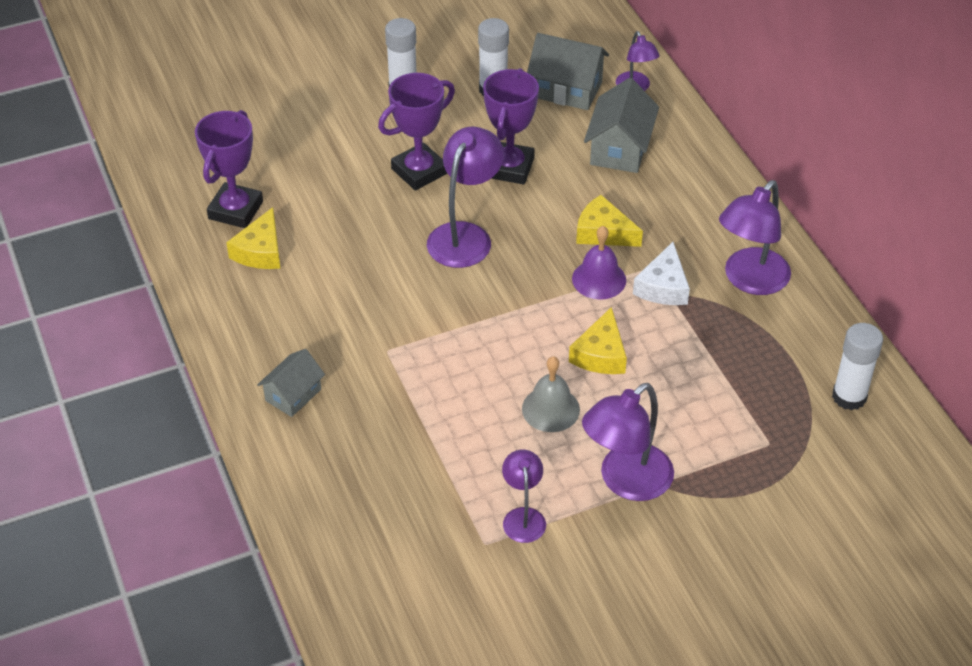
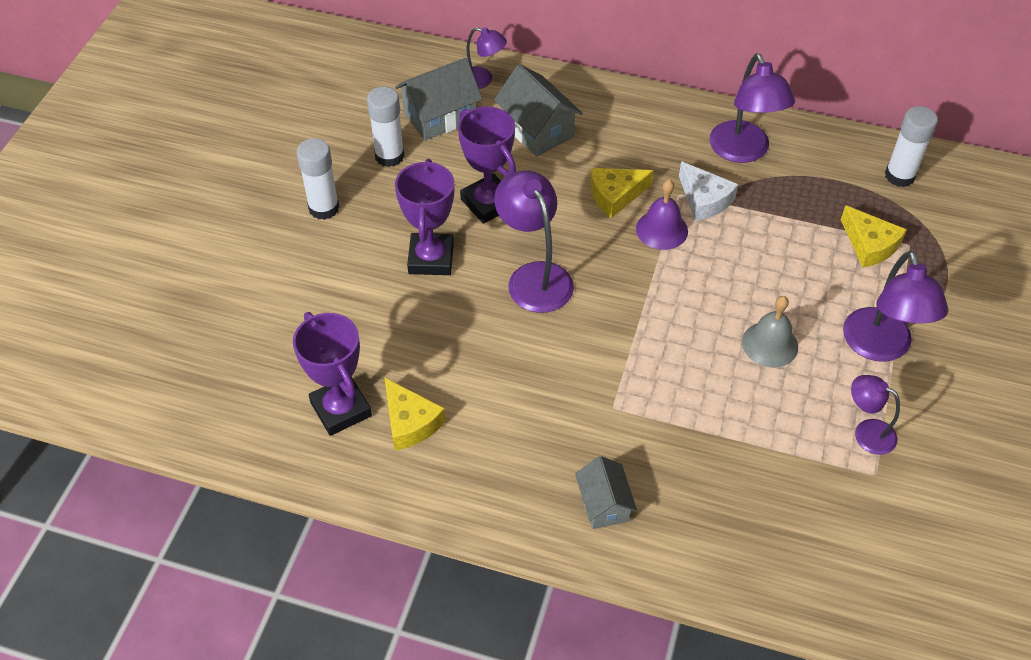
camera: 50 degrees left, 5 degrees up
(601, 354) = (740, 278): yellow cheese -> yellow cheese (869, 245)

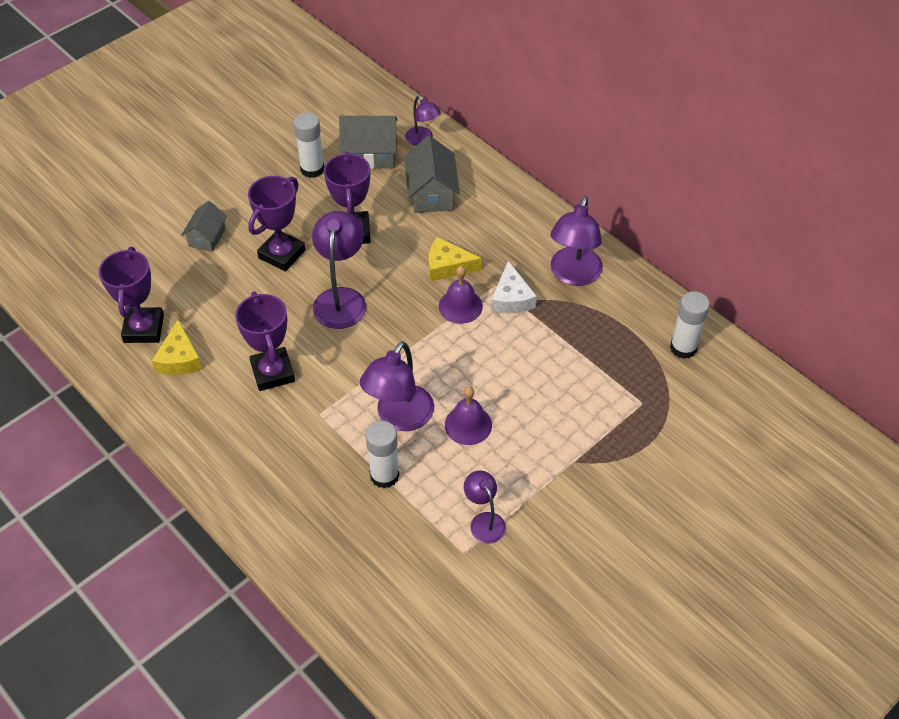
camera: 30 degrees right, 0 degrees up
(324, 208) = (239, 187): white glue stick -> white glue stick (384, 475)
(526, 387) = (272, 372): none -> purple trophy
(604, 504) = (258, 475): grey house -> grey house (207, 237)
(770, 344) = (468, 425): grey bell -> purple bell
(869, 245) = (610, 389): yellow cheese -> none
(880, 347) = (549, 467): purple lamp -> purple lamp (399, 418)

